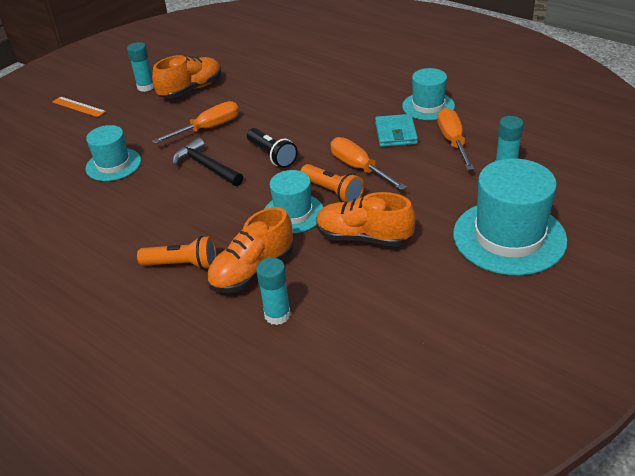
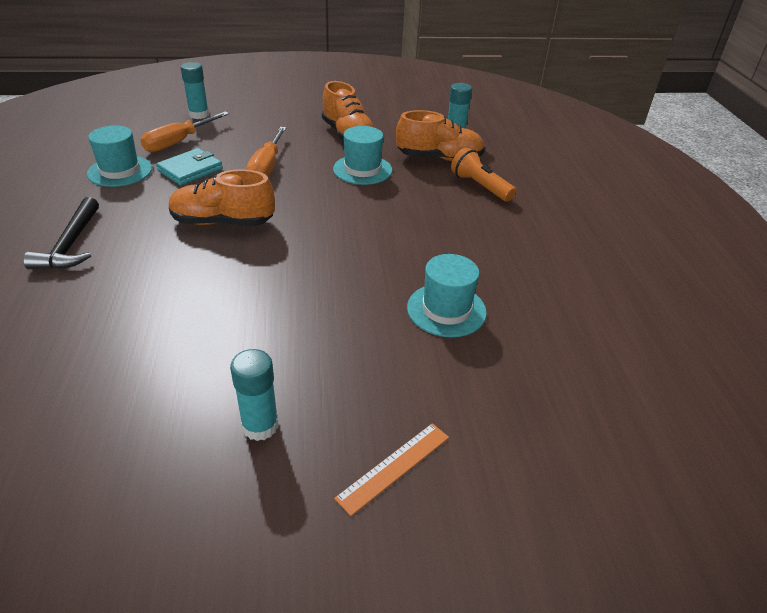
camera: 140 degrees left, 0 degrees up
(78, 107) = (394, 467): orange ruler -> orange ruler turned 60 degrees clockwise
(191, 89) = (223, 363): orange shoe -> orange shoe (223, 222)
(206, 166) = (365, 244): black hammer -> black hammer (71, 245)
(208, 128) = (300, 284): orange screwdriver -> none
(272, 155) = (300, 215): black flashlight -> none
(333, 192) = (314, 165): orange flashlight -> none
(509, 237) = (281, 96): turquoise hat -> none

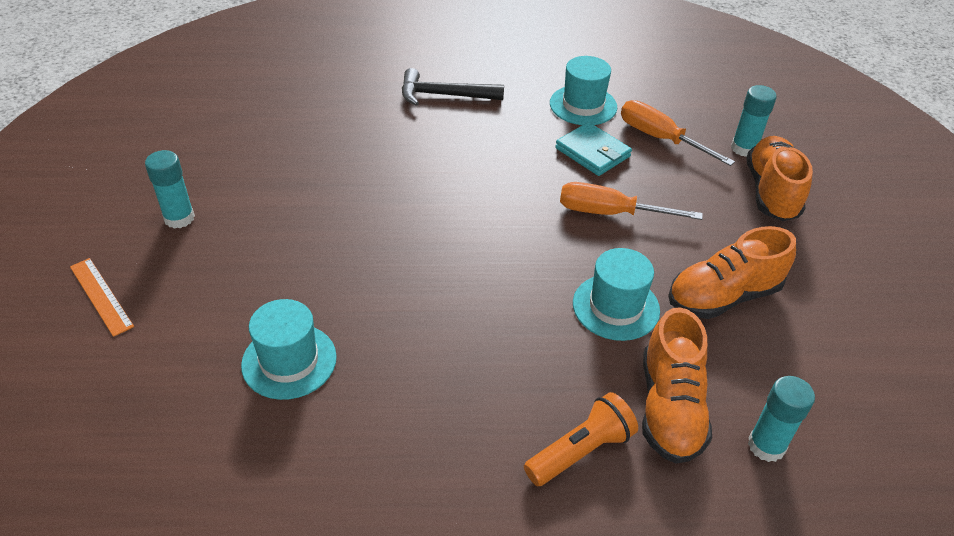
camera: 95 degrees right, 5 degrees up
(223, 222) = (479, 183): orange shoe -> orange shoe (771, 192)

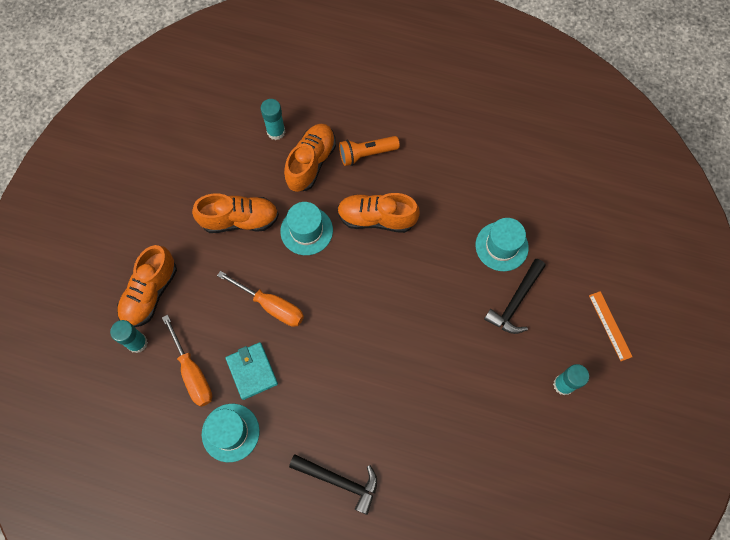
camera: 160 degrees left, 25 degrees up
(257, 292) = (515, 302): none -> black hammer
(514, 350) = (376, 218): none -> orange shoe

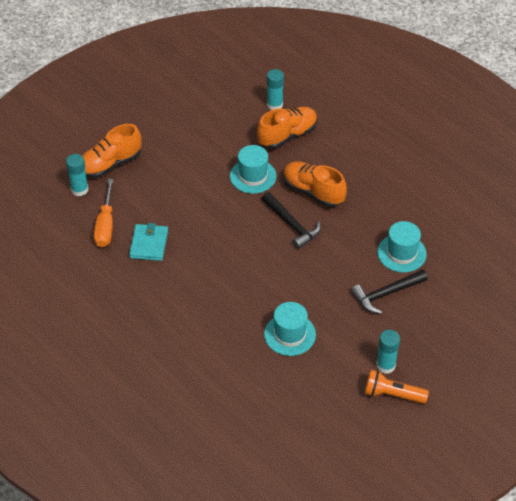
camera: 30 degrees right, 20 degrees down
(230, 432) = (106, 274): turquoise hat -> turquoise hat (290, 334)
(240, 220) = (207, 148): orange shoe -> none
(271, 306) = (192, 211): orange screwdriver -> none
(340, 481) = (164, 341): black hammer -> black hammer (292, 225)
(366, 154) = (335, 148): orange flashlight -> orange flashlight (392, 394)
(610, 325) = (454, 345): orange ruler -> none

